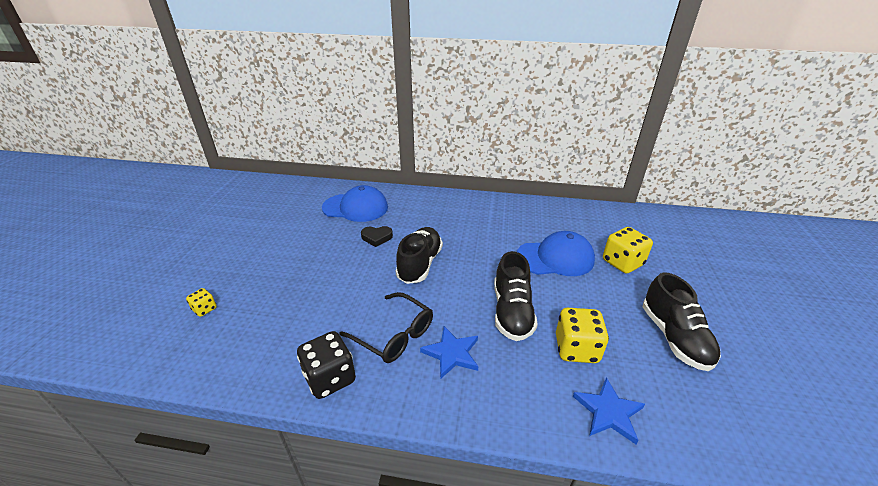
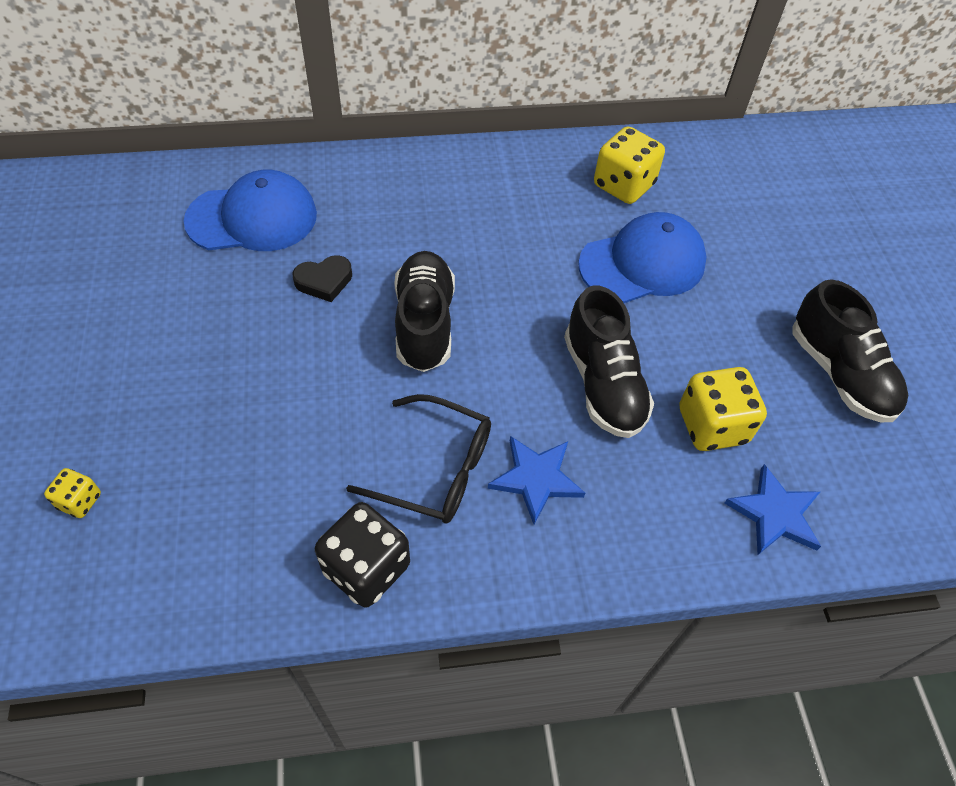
camera: 20 degrees left, 20 degrees up
(622, 263) = (746, 251): yellow dice -> yellow dice (623, 185)

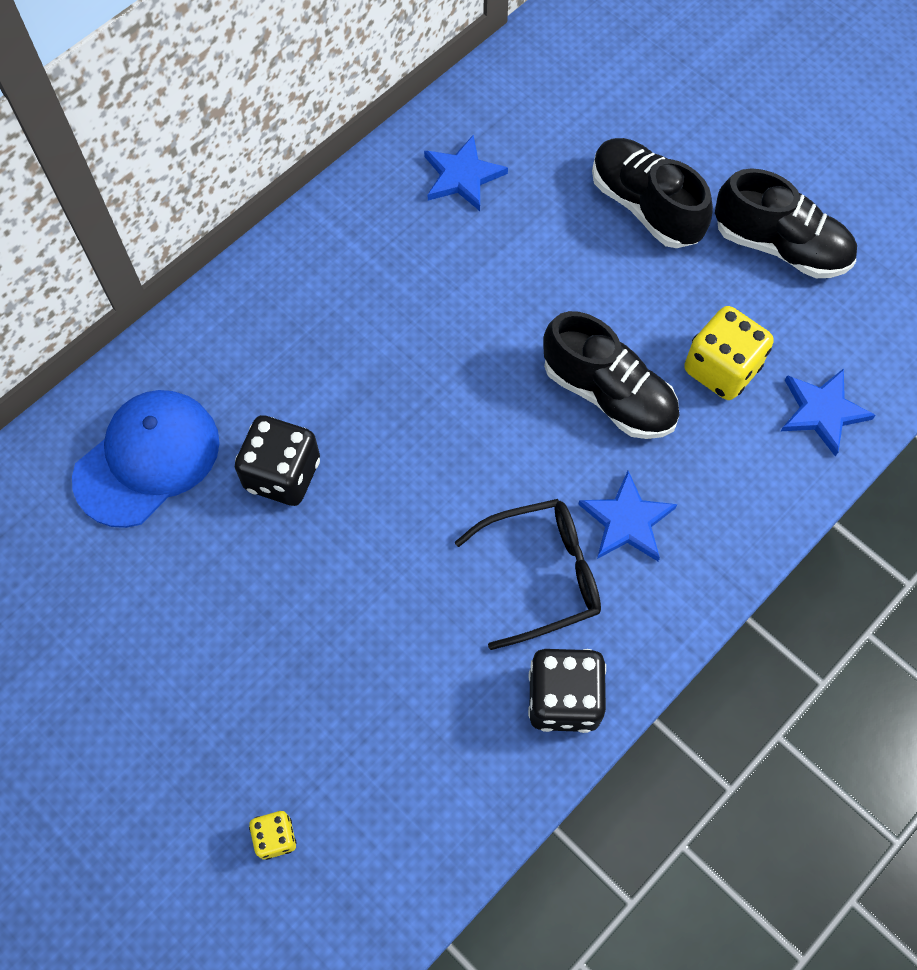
camera: 35 degrees left, 10 degrees up
(324, 281) = (282, 474): black heart -> black dice
(424, 323) = (411, 449): black shoe -> black shoe (645, 206)
(623, 185) = (462, 176): yellow dice -> blue star
(642, 263) = (546, 250): blue cap -> none

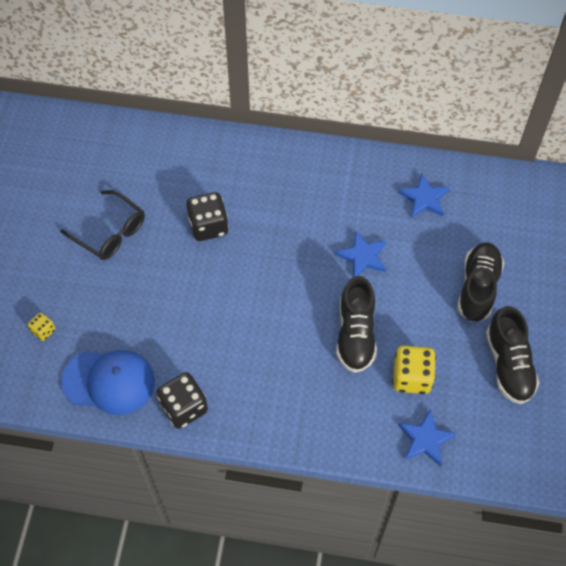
camera: 55 degrees right, 5 degrees down
(147, 459) = (176, 171): blue cap -> blue cap (109, 381)
(542, 575) = (238, 362): black glasses -> black glasses (110, 232)
(627, 521) = (294, 382): blue star -> blue star (363, 256)

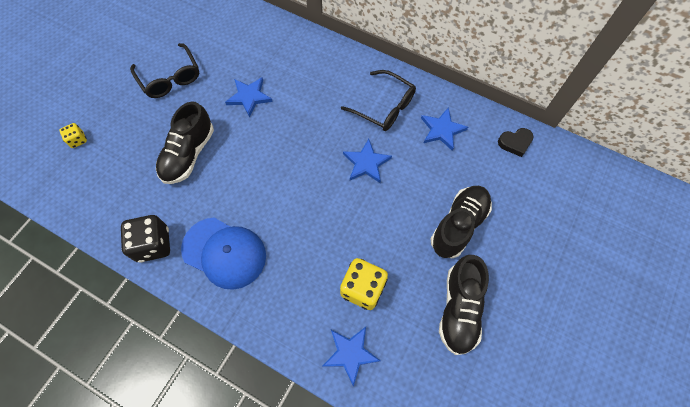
camera: 20 degrees right, 5 degrees up
(109, 381) = (105, 200): blue cap -> blue cap (224, 253)
(208, 226) = (249, 97): black dice -> blue star
(355, 334) = (329, 230): black shoe -> black shoe (189, 154)
(356, 193) = (384, 107): none -> black glasses
(501, 189) = (515, 143): none -> black heart

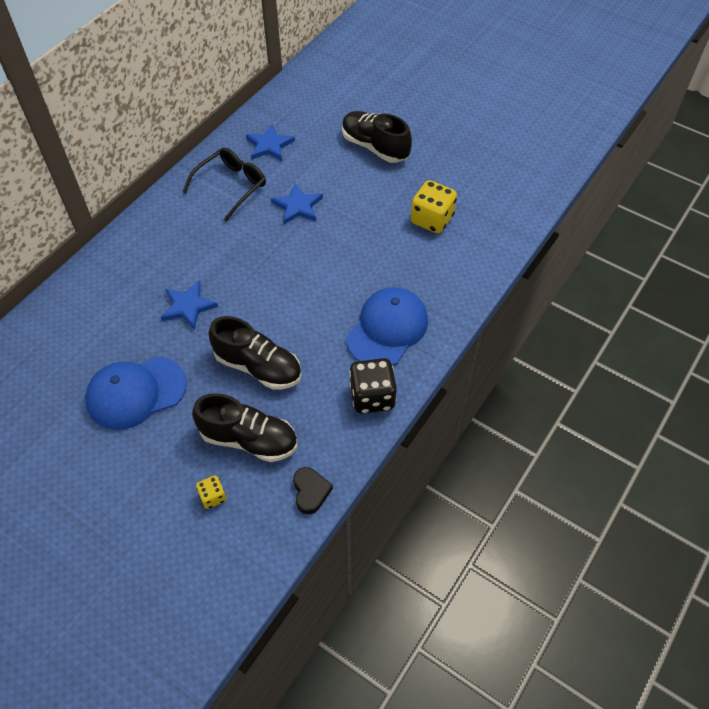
camera: 85 degrees left, 10 degrees down
(170, 78) = (136, 392): black glasses -> blue cap
(350, 353) = (492, 233): blue star -> none
(459, 309) = (453, 156): black shoe -> black shoe (249, 439)
(515, 143) = (294, 97): black heart -> black heart (310, 492)

